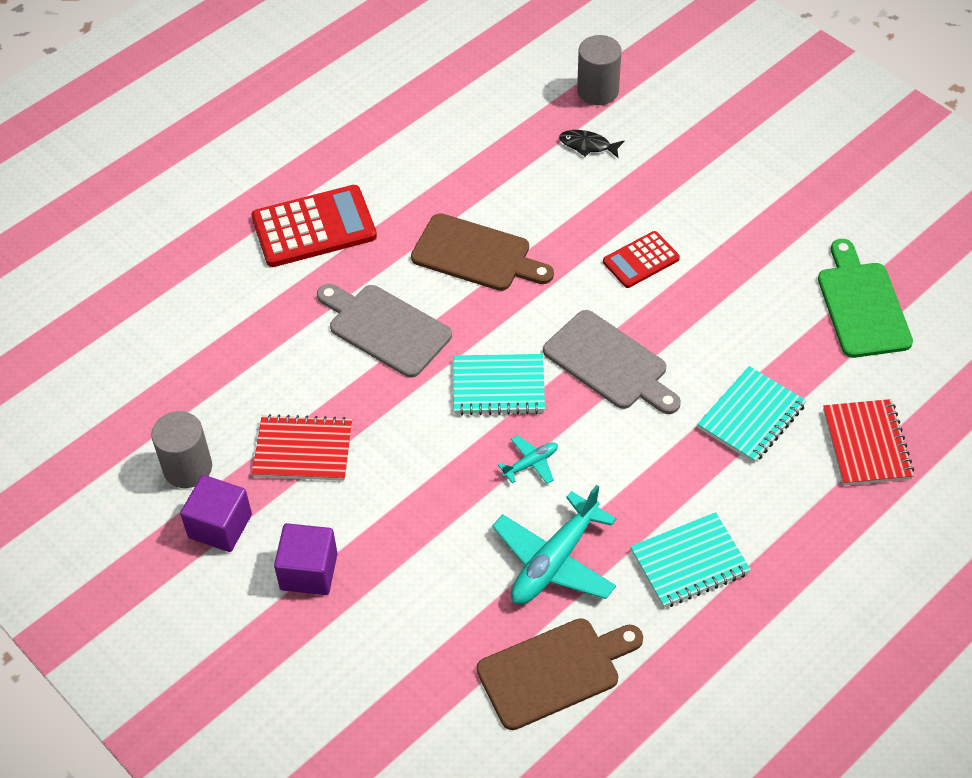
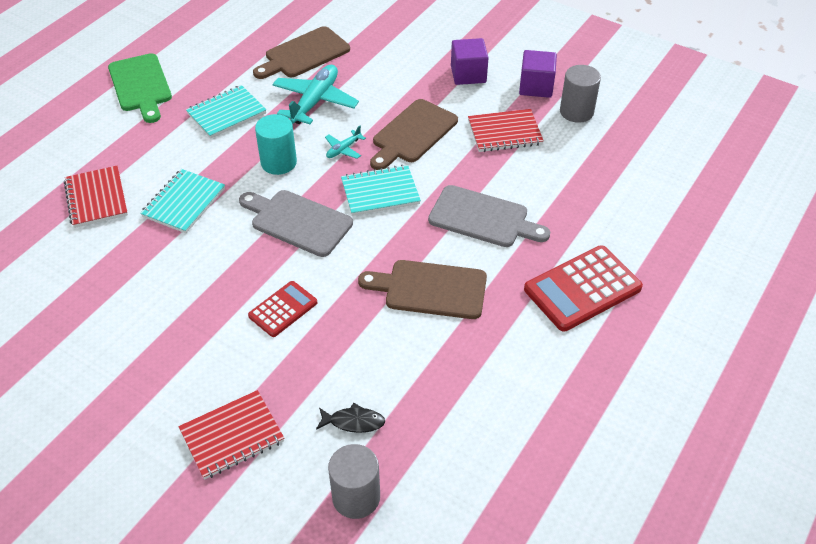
camera: 165 degrees right, 5 degrees down
(429, 472) = (413, 134): none -> brown cutting board
(622, 458) = (278, 162): none -> turquoise cylinder
(702, 152) = (232, 436): none -> red notebook
(862, 305) = (84, 302): green cutting board -> green cutting board (141, 85)

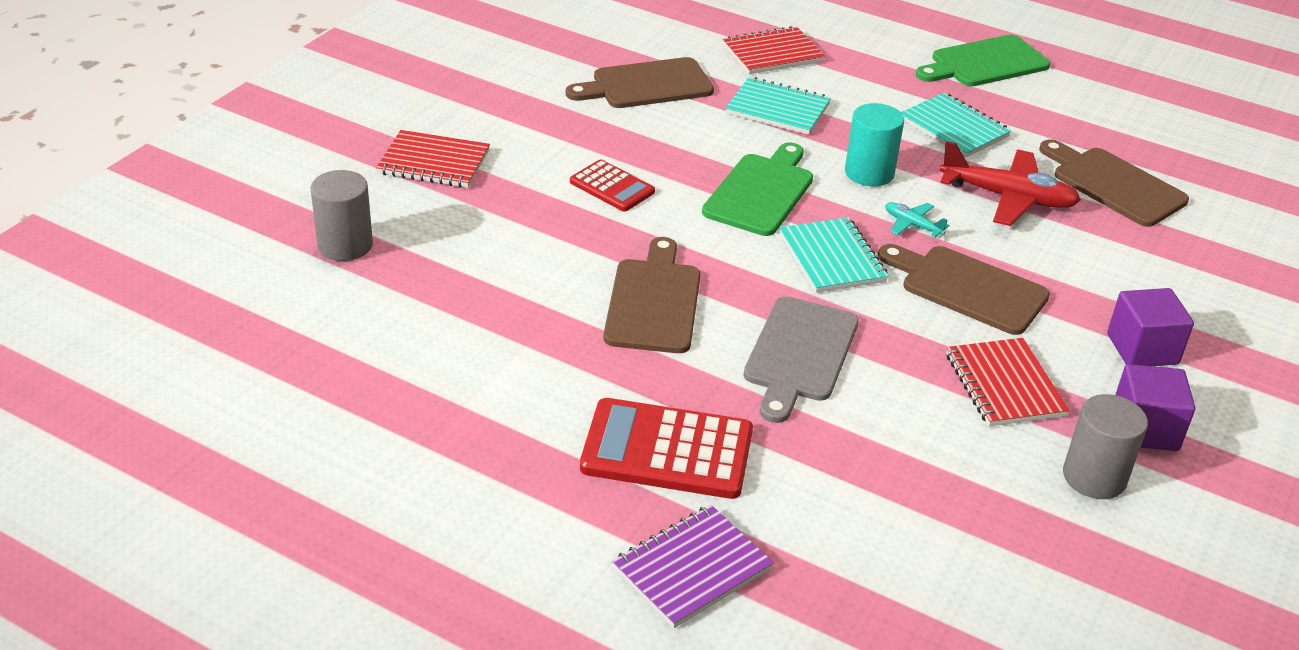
camera: 85 degrees right, 10 degrees down
(129, 281) = (647, 85): none -> brown cutting board
(232, 436) = (434, 162): red notebook -> red notebook turned 45 degrees counterclockwise
(297, 222) = (761, 192): grey cutting board -> green cutting board
(315, 101) = (1008, 198): turquoise plane -> red plane
(353, 422) = (444, 242): black fish -> none
(582, 289) = (667, 450): red calculator -> red calculator turned 45 degrees counterclockwise
(680, 282) = (692, 569): none -> purple notebook

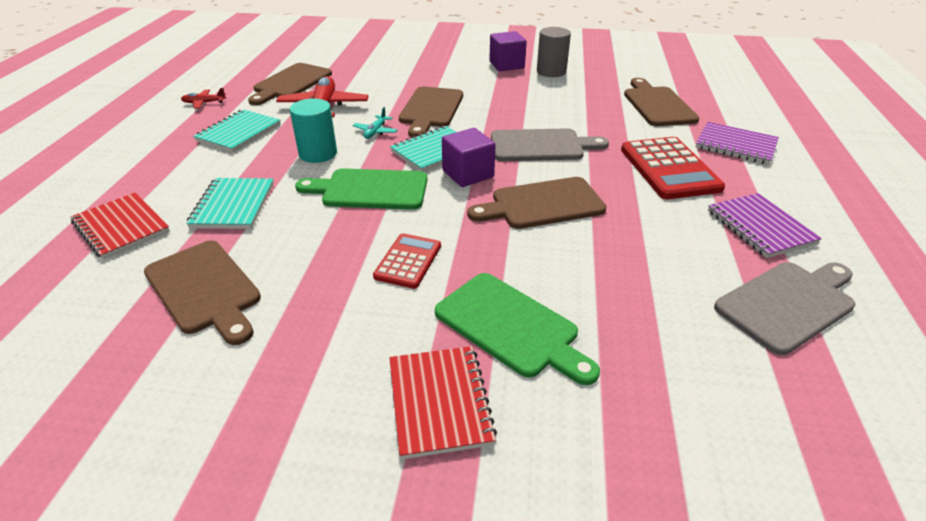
camera: 110 degrees left, 0 degrees up
(345, 245) = (636, 410): grey cylinder -> none
(364, 397) = (788, 304): none -> grey cutting board
(487, 458) = (760, 227): none -> purple notebook
(886, 553) = (657, 105): none -> brown cutting board
(985, 63) = (130, 132): green cutting board -> green cutting board (511, 326)
(1004, 385) = (507, 93): red notebook -> none
(1060, 112) = (204, 103): none -> red plane
(1142, 349) = (446, 68): purple cube -> purple cube (468, 174)

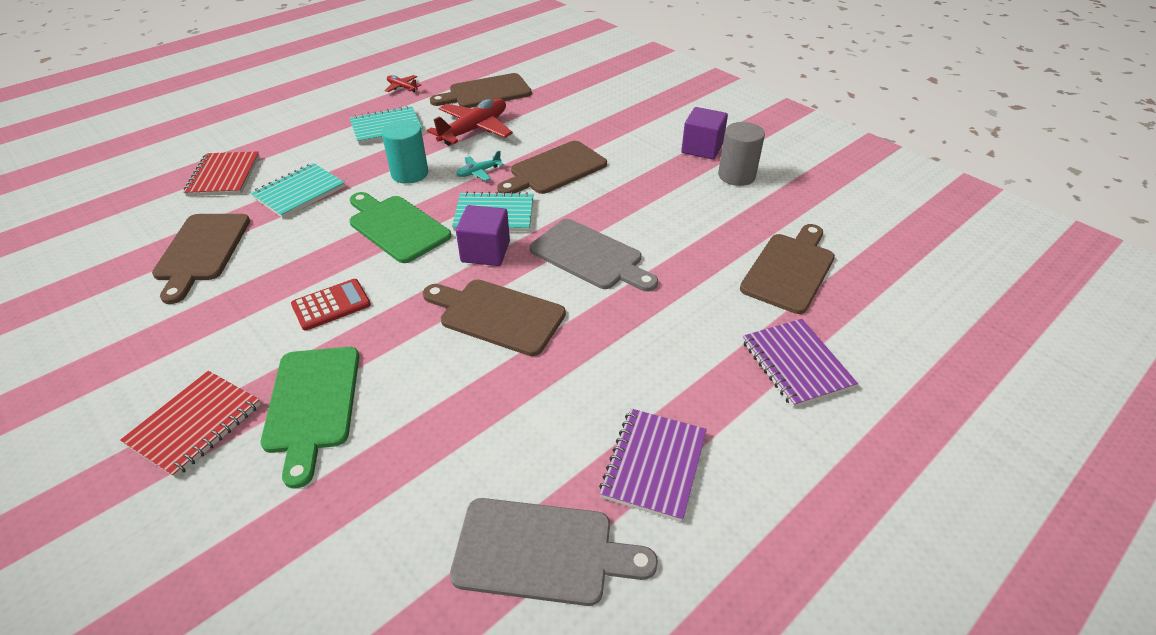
camera: 40 degrees right, 5 degrees up
(669, 169) = (672, 348): red calculator -> none

